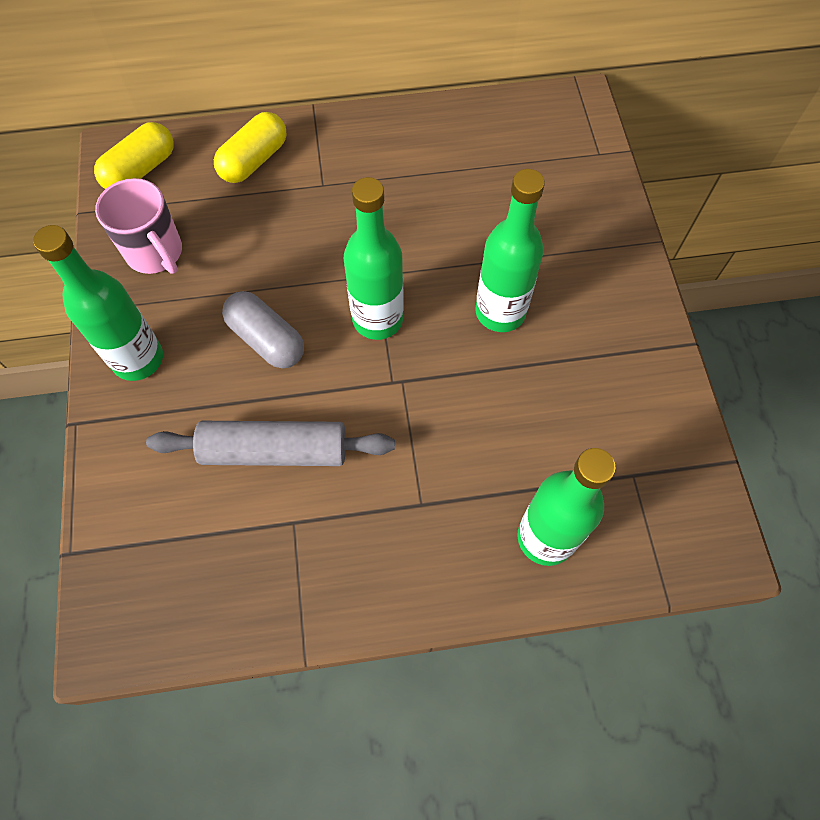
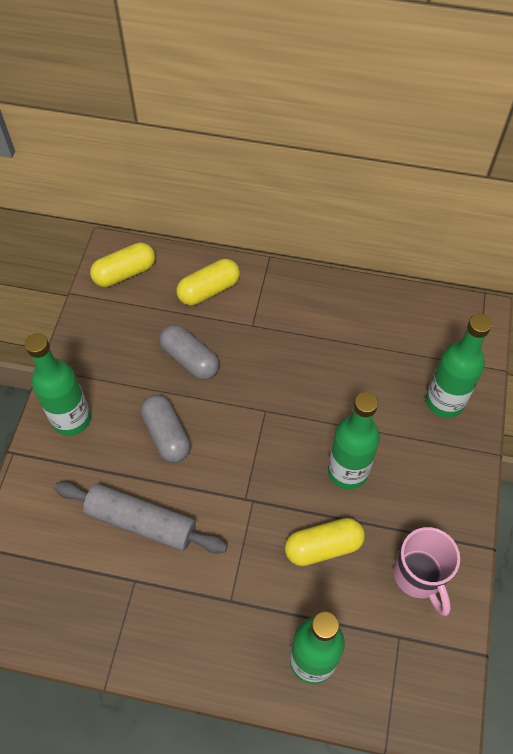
camera: 20 degrees right, 5 degrees down
(156, 253) = (112, 342): pink mug -> pink mug (419, 576)
(261, 245) = (190, 359): none -> grey capsule
(377, 319) = (253, 446): green bottle -> green bottle (444, 401)
(506, 405) = (323, 547): none -> yellow capsule

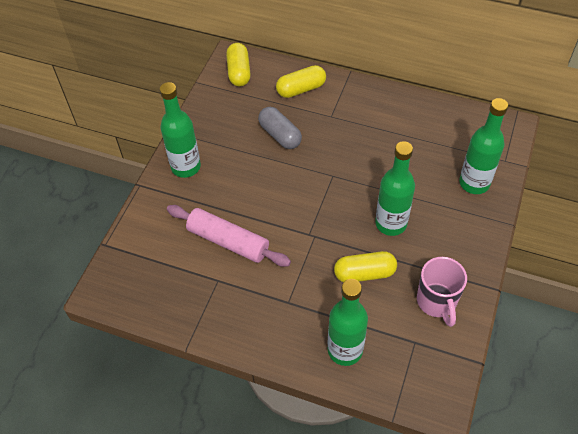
camera: 10 degrees right, 5 degrees down
(125, 273) = (239, 72): yellow capsule -> yellow capsule turned 75 degrees counterclockwise
(141, 522) = (228, 241): grey rolling pin -> pink rolling pin
(166, 435) = (255, 184): grey capsule -> none

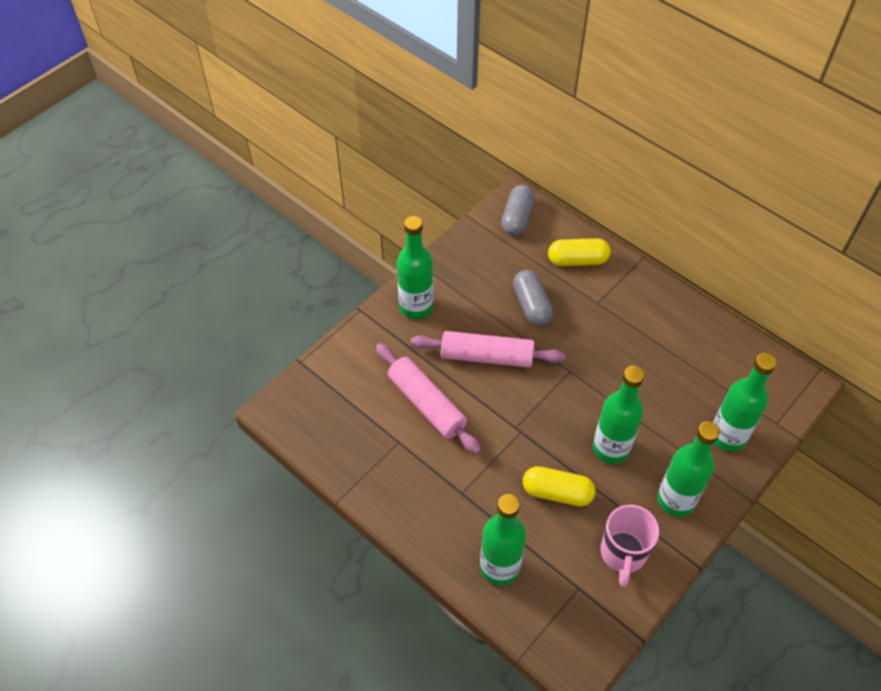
camera: 20 degrees right, 0 degrees up
(239, 72) = (517, 218): yellow capsule -> grey capsule
(261, 186) = (487, 356): none -> pink rolling pin
(458, 245) = (676, 500): none -> green bottle

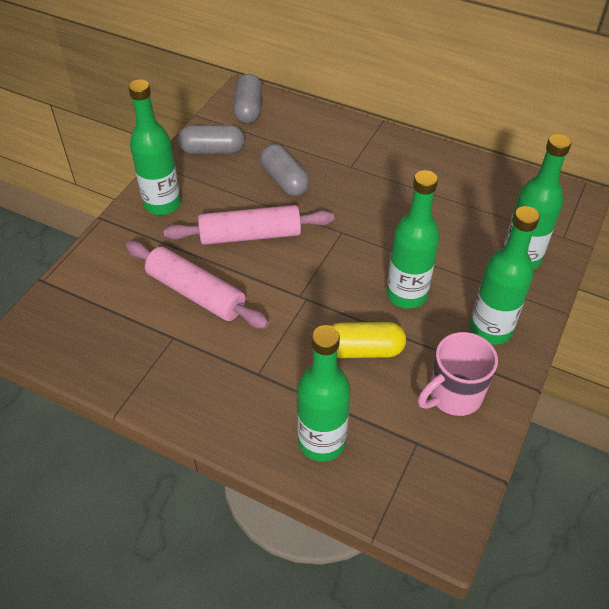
camera: 15 degrees left, 5 degrees down
(473, 258) = (212, 150): none -> grey capsule
(577, 260) = (319, 134): yellow capsule -> none
(623, 554) = (453, 395): pink mug -> pink mug turned 60 degrees clockwise

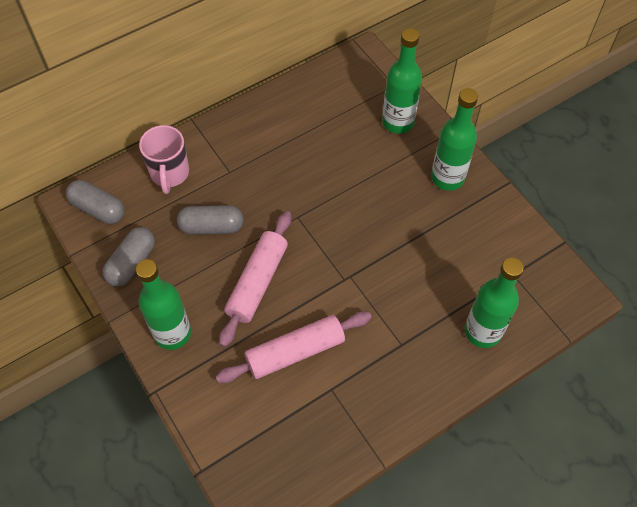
camera: 60 degrees left, 10 degrees up
(363, 350) = (420, 264): yellow capsule -> none
(406, 294) = (387, 209): green bottle -> none
(453, 395) = (488, 232): pink mug -> pink mug (169, 174)

